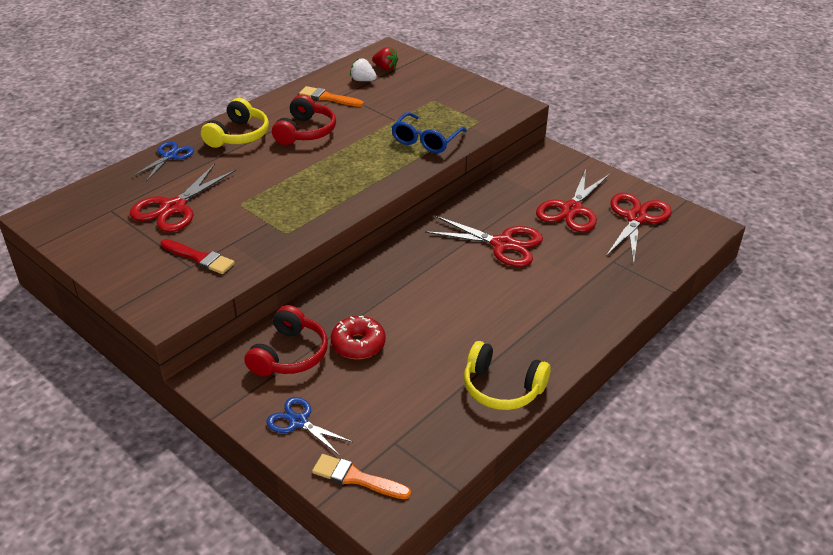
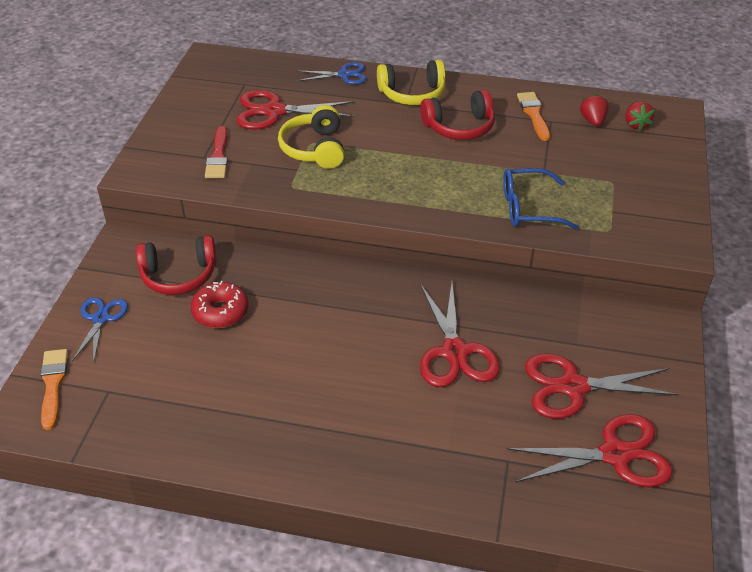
camera: 60 degrees right, 5 degrees up
(363, 80) = (592, 121): white strawberry -> red strawberry
(502, 388) = (225, 440): yellow headphones -> yellow headphones (314, 149)

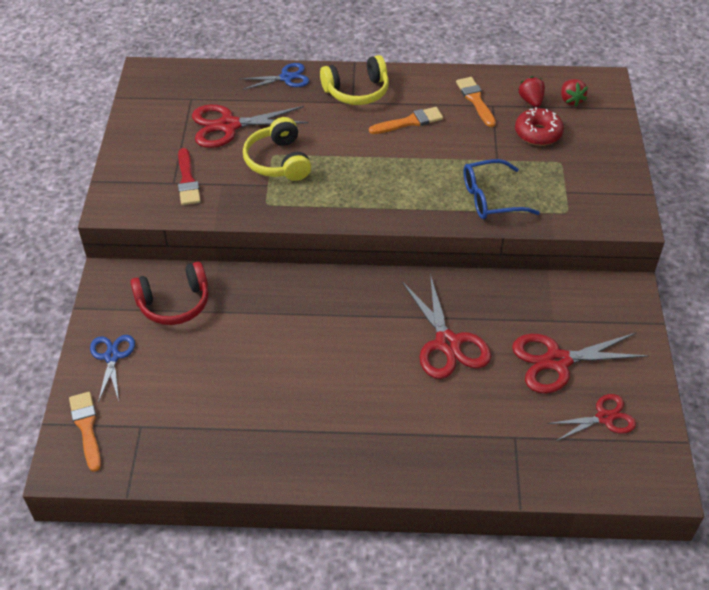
camera: 10 degrees left, 5 degrees up
(220, 312) = (224, 334): red donut -> red donut (538, 133)
(459, 127) = (409, 122): red headphones -> orange brush
(615, 454) = (605, 418): red scissors -> red scissors, size x0.62

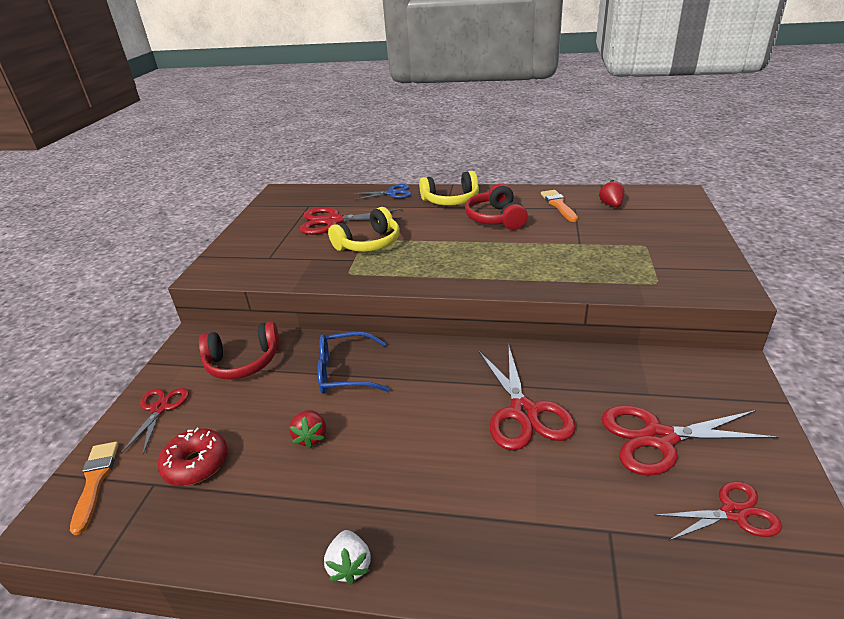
camera: 10 degrees right, 15 degrees down
(112, 356) = (160, 408): blue scissors -> red scissors
(187, 180) = (282, 256): red brush -> none
(278, 161) = (369, 243): yellow headphones -> yellow headphones turned 120 degrees counterclockwise
(325, 476) = (350, 566): none -> white strawberry
(409, 122) = (496, 218): orange brush -> red headphones
(490, 198) = (573, 271): blue glasses -> blue glasses (345, 372)
(538, 133) = (619, 225): red donut -> red donut (196, 464)
(570, 100) = (650, 204): red strawberry -> red strawberry (311, 437)

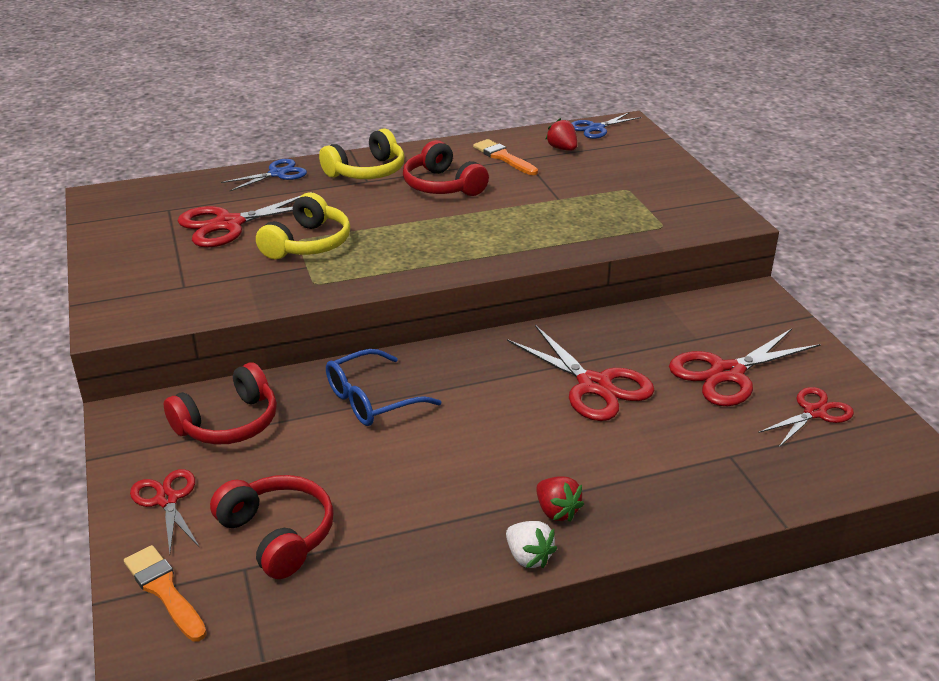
camera: 30 degrees left, 0 degrees up
(196, 464) = (278, 535): red donut -> red headphones
(311, 437) = (390, 471): red strawberry -> red strawberry (556, 511)
(651, 193) = (596, 128): none -> blue scissors

